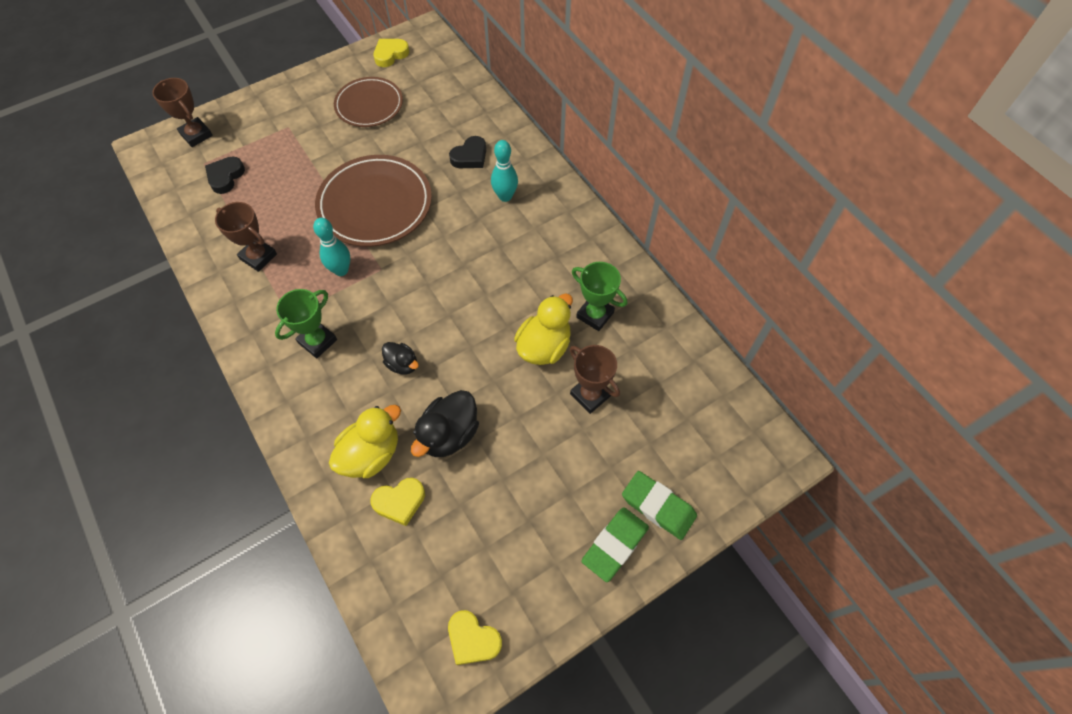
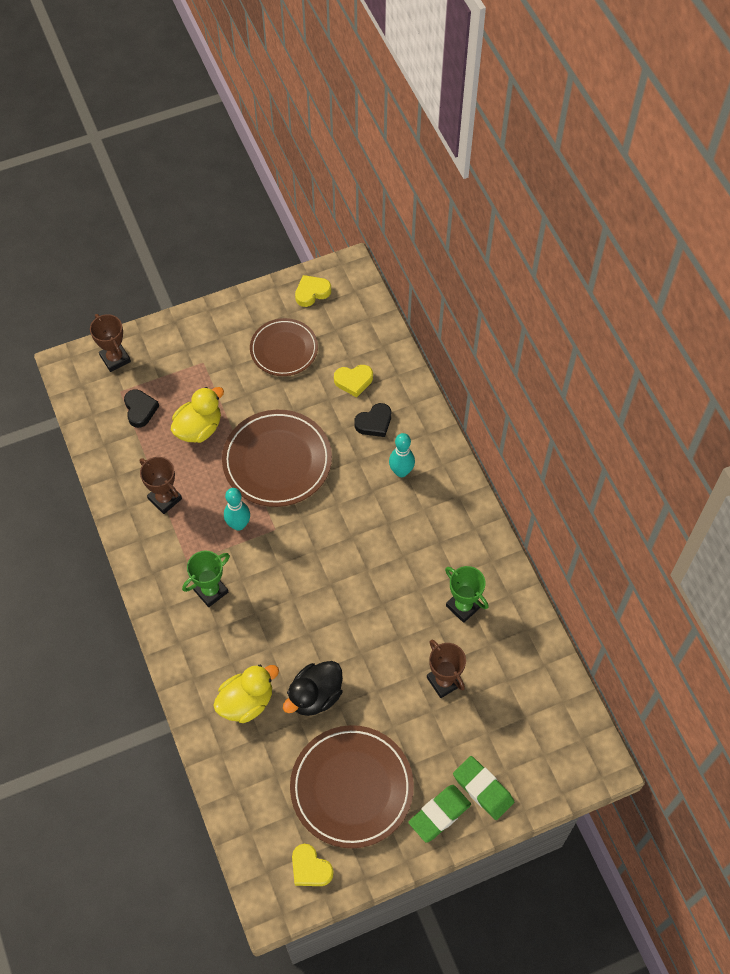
camera: 10 degrees right, 0 degrees up
(225, 177) = (140, 410): black heart -> black heart turned 135 degrees clockwise
(399, 502) = (265, 747): yellow heart -> yellow heart (353, 381)
(402, 364) = (283, 625): black duck -> none
(507, 531) = (351, 788): none -> brown plate
(544, 346) = (411, 629): yellow duck -> yellow duck (199, 428)

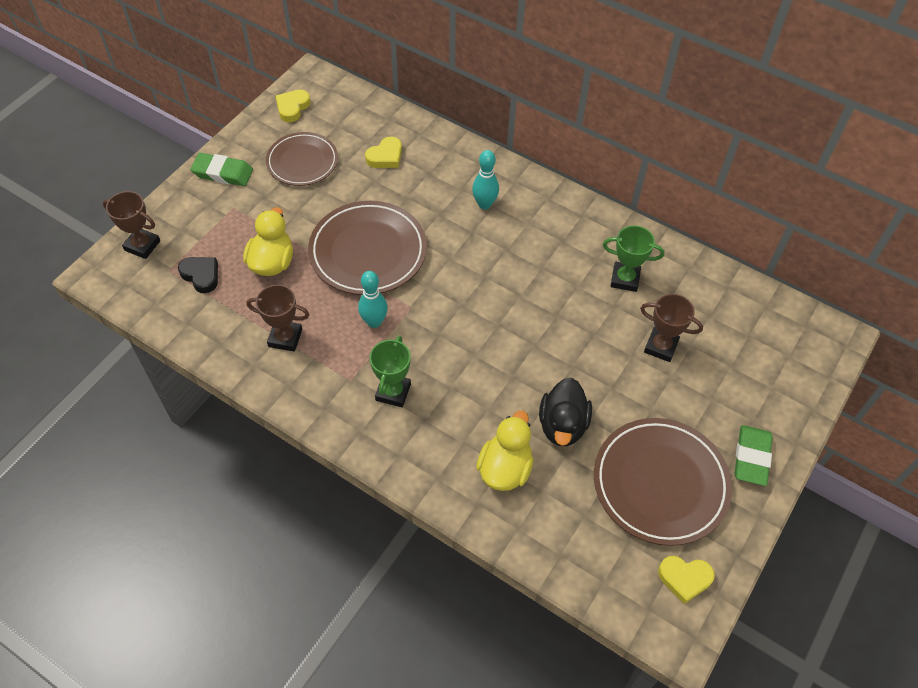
camera: 35 degrees left, 5 degrees down
(374, 423) = (430, 179): black heart -> none
(483, 789) = (767, 413): green eraser -> green eraser (223, 173)

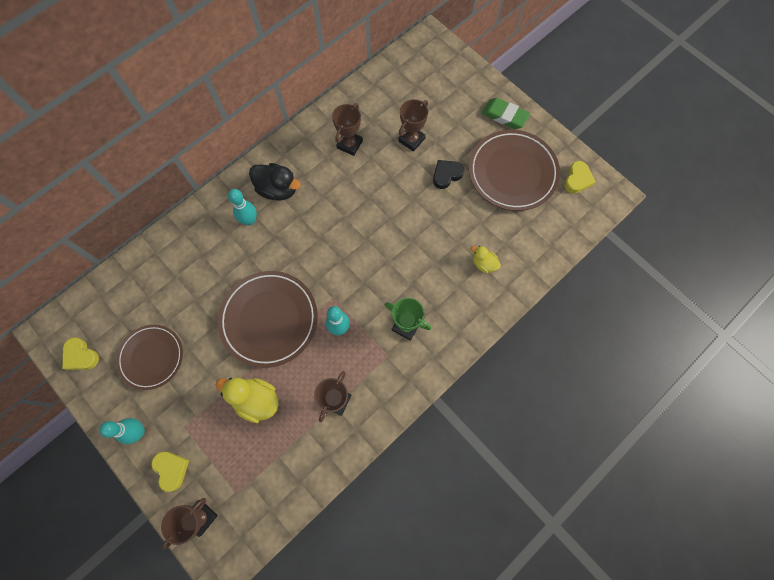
camera: 75 degrees left, 15 degrees up
(201, 275) = (252, 464): black heart -> black heart (446, 175)
(223, 173) = (138, 431): green eraser -> turquoise bowling pin
(385, 156) = (171, 286): yellow heart -> yellow heart (171, 469)
(505, 468) = (483, 264): yellow duck -> yellow duck, size x0.58
(562, 425) = (458, 218): black duck -> black duck (277, 189)
(625, 279) = (349, 144): green trophy -> brown trophy

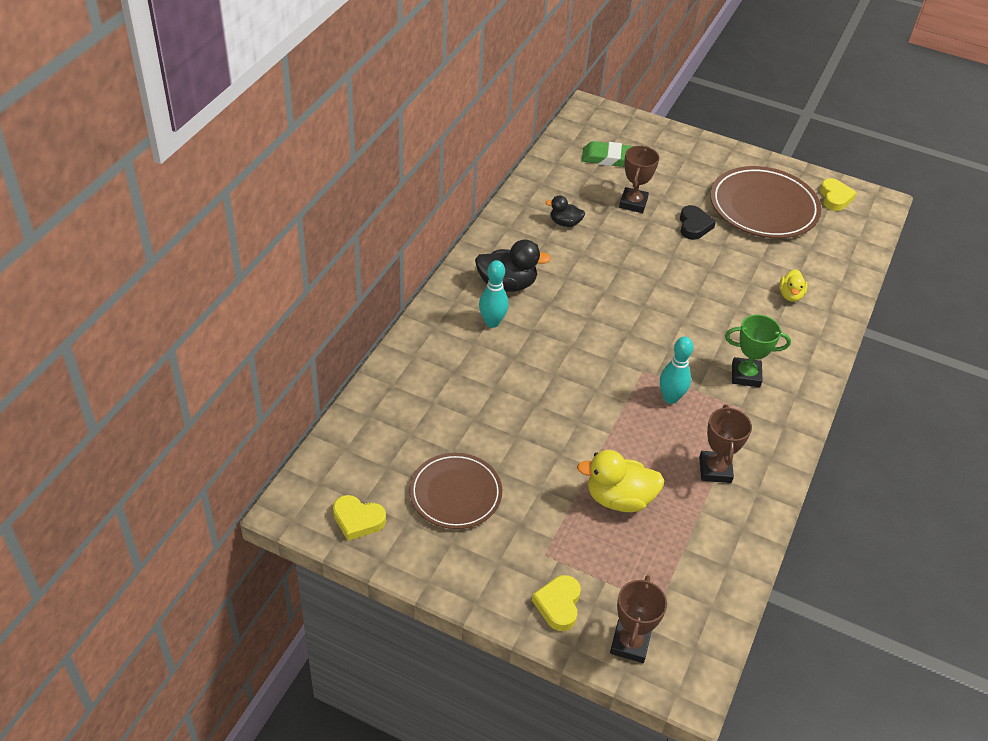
camera: 25 degrees left, 25 degrees down
(138, 431) = (489, 578): turquoise bowling pin -> none
(171, 469) = (558, 605): yellow heart -> yellow heart turned 120 degrees counterclockwise
(269, 319) = (581, 413): brown plate -> none
(349, 144) = (565, 223): brown trophy -> black duck
(446, 175) = (694, 226): black heart -> black heart turned 150 degrees clockwise
(483, 264) = (790, 295): yellow duck -> yellow duck turned 90 degrees counterclockwise
(504, 116) = (720, 160): green eraser -> green eraser (608, 158)

